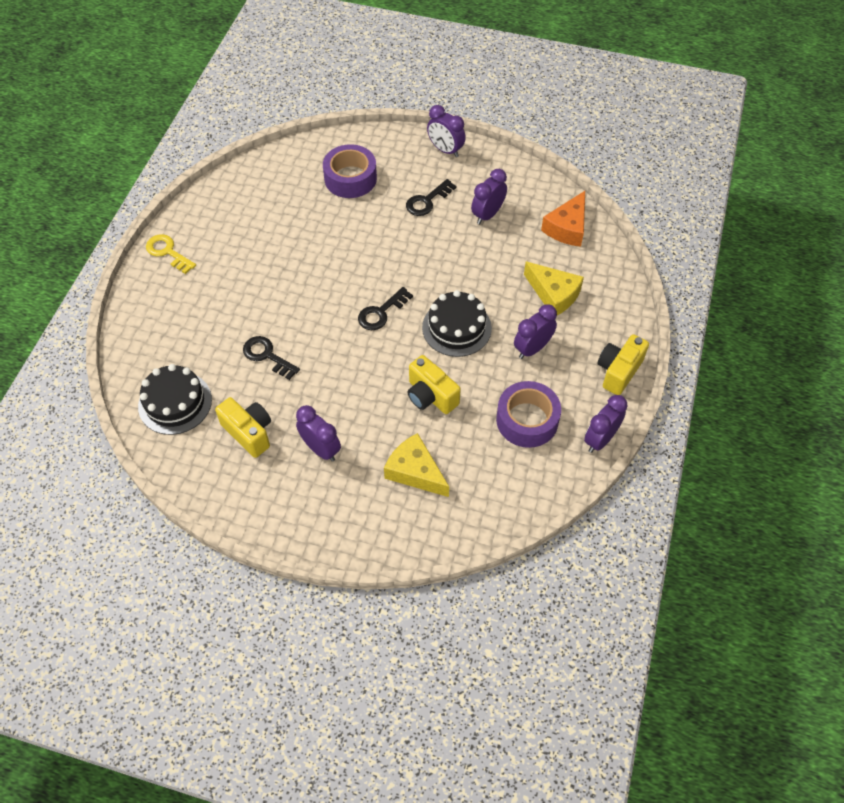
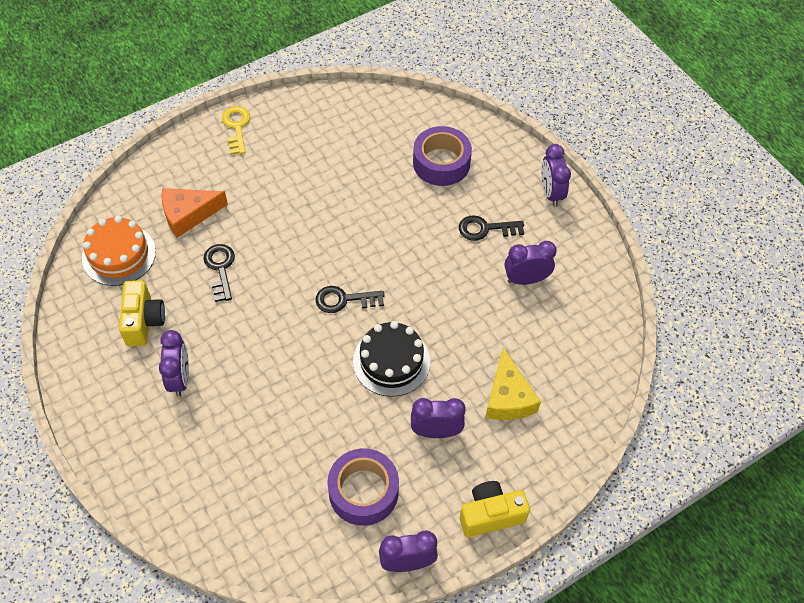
camera: 40 degrees right, 0 degrees up
(175, 403) = (119, 255): black cake -> orange cake
(415, 471) = (228, 458): yellow cheese -> none
(430, 396) = (308, 404): yellow camera -> none
(567, 228) = (587, 345): orange cheese -> orange cheese (188, 215)

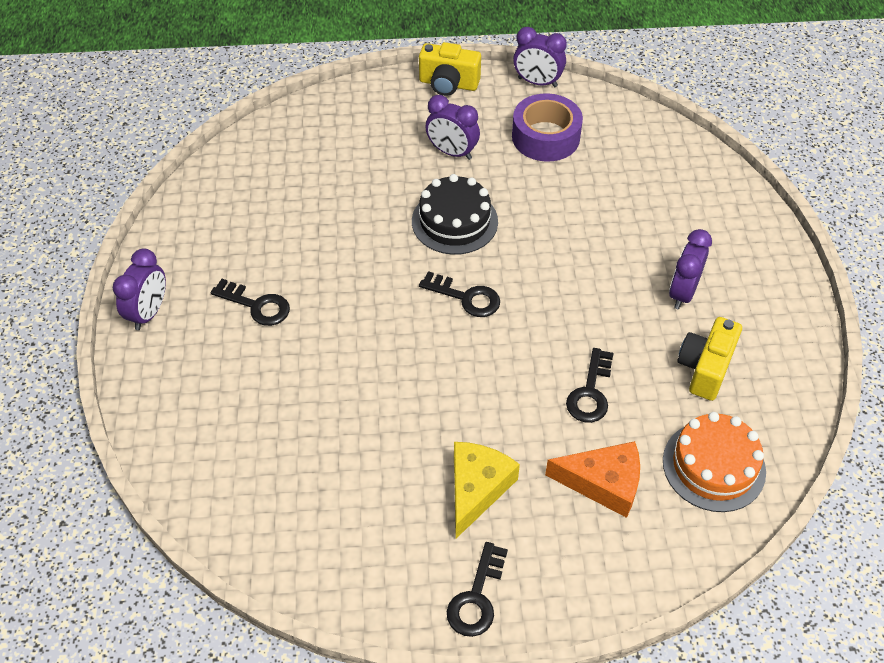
camera: 150 degrees left, 5 degrees down
(236, 127) = (476, 597): yellow key -> black key
(441, 163) = (240, 408): purple tape -> none
(508, 397) = (367, 151): yellow cheese -> yellow cheese (476, 489)
(526, 279) = (261, 237): purple clock -> none

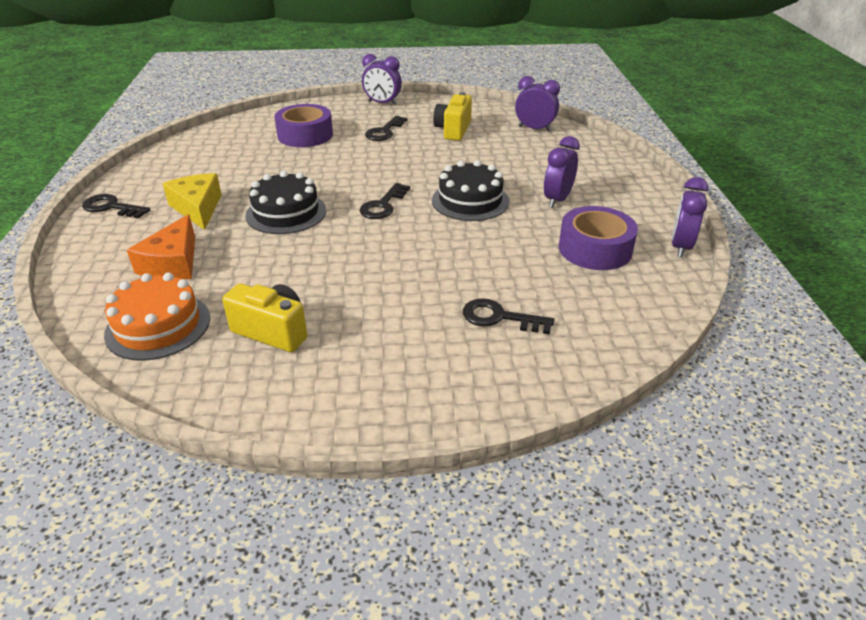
camera: 90 degrees right, 15 degrees down
(257, 399) = (305, 135): none -> purple tape
(448, 84) = (652, 198): yellow camera -> yellow camera (453, 130)
(476, 489) = (198, 208): yellow cheese -> yellow cheese turned 135 degrees counterclockwise
(486, 390) = (286, 213): none -> black cake
(590, 392) = (267, 261): black key -> black key (500, 318)
(682, 293) = (375, 324): purple clock -> purple clock (534, 129)

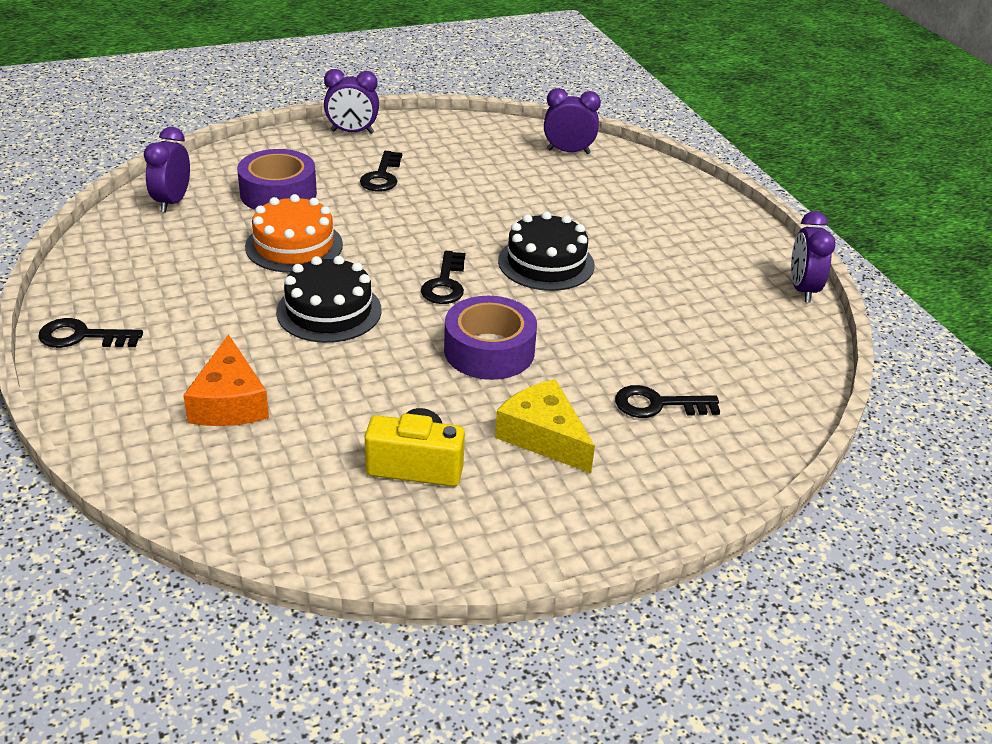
camera: 20 degrees left, 0 degrees up
(158, 326) = (271, 485): orange cake -> orange cake (294, 245)
(198, 208) = (206, 321): yellow cheese -> yellow cheese (543, 436)
(453, 130) = (469, 164): yellow camera -> none
(557, 200) = (645, 248): purple clock -> purple clock (172, 202)
(595, 249) = (716, 306): purple tape -> purple tape (489, 351)

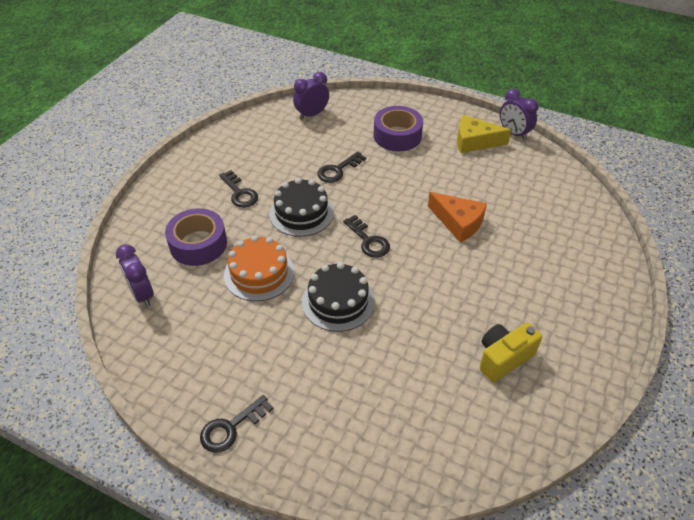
camera: 40 degrees left, 10 degrees up
(229, 402) = (372, 398): orange cheese -> orange cheese (458, 222)
(352, 132) = (179, 172): purple clock -> none
(489, 351) = (442, 266): purple tape -> purple tape (397, 136)
(543, 436) = (528, 296): yellow cheese -> yellow cheese (474, 142)
(546, 263) = (396, 193): black cake -> black cake (301, 213)
(658, 405) = (544, 240): black key -> black key (338, 170)

